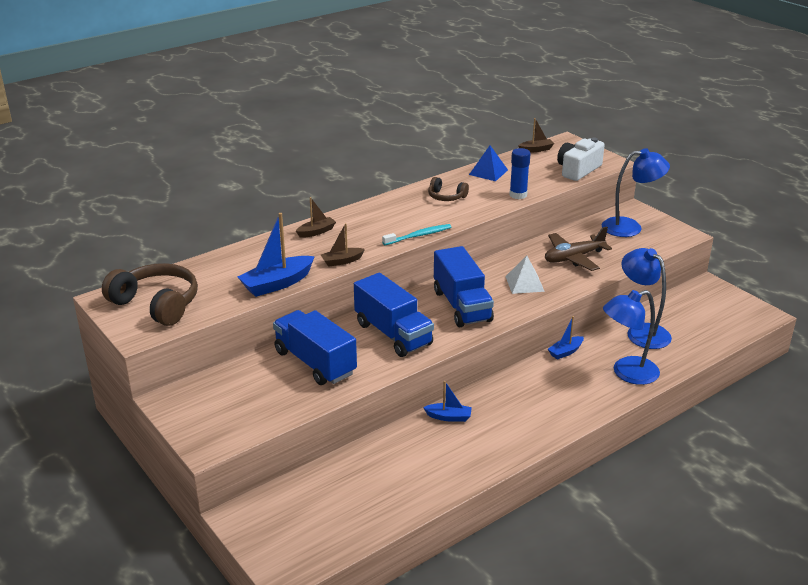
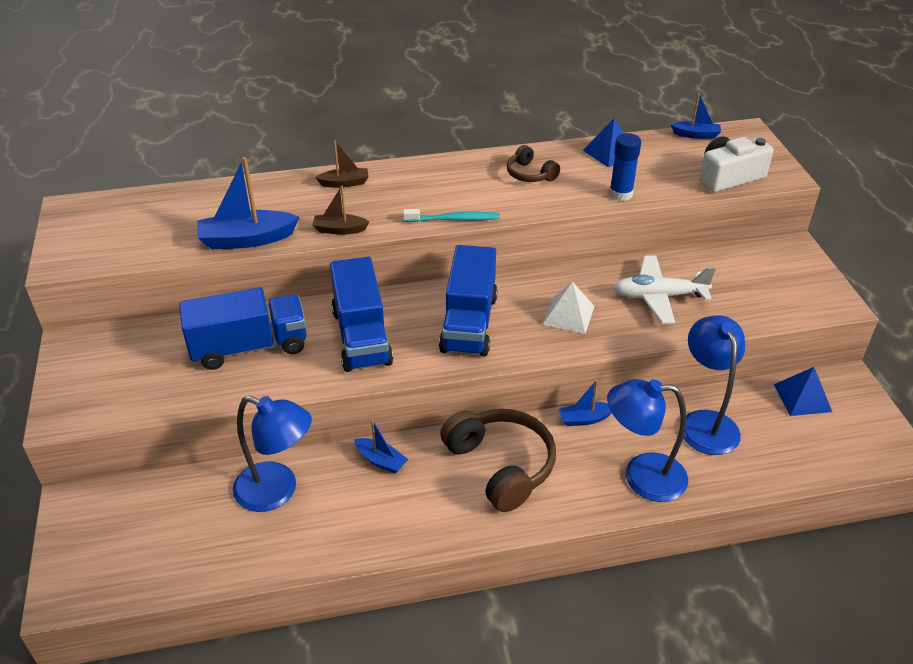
camera: 25 degrees right, 10 degrees up
(157, 304) = (109, 229): brown headphones -> brown headphones (501, 466)
(315, 362) = (249, 347): blue truck -> blue truck turned 90 degrees clockwise
(536, 150) = (696, 135): brown boat -> blue boat
(573, 258) = (659, 296): brown plane -> white plane
(630, 227) = (768, 273): blue lamp -> blue lamp (277, 491)
(689, 301) = (802, 398): none -> blue pyramid

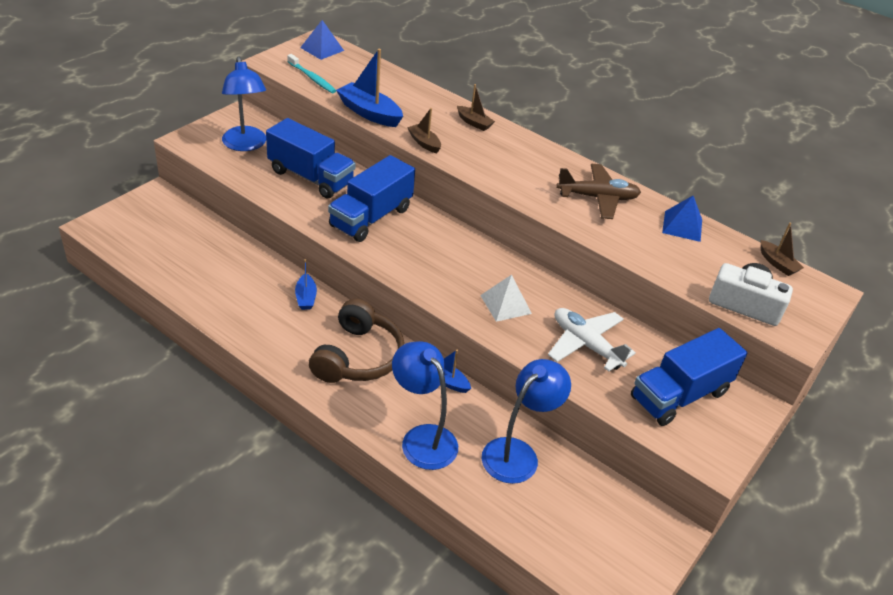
camera: 45 degrees right, 0 degrees up
(277, 491) = (238, 266): blue lamp -> blue lamp (246, 145)
(454, 219) = (498, 185): turquoise toothbrush -> turquoise toothbrush (312, 78)
(469, 323) = (439, 259): blue truck -> blue truck (679, 395)
(530, 174) = (597, 198): brown headphones -> brown plane
(621, 194) = (637, 253): blue glue stick -> none
(696, 135) = (777, 263): blue boat -> brown boat
(802, 398) = (614, 506): blue pyramid -> blue pyramid (322, 49)

